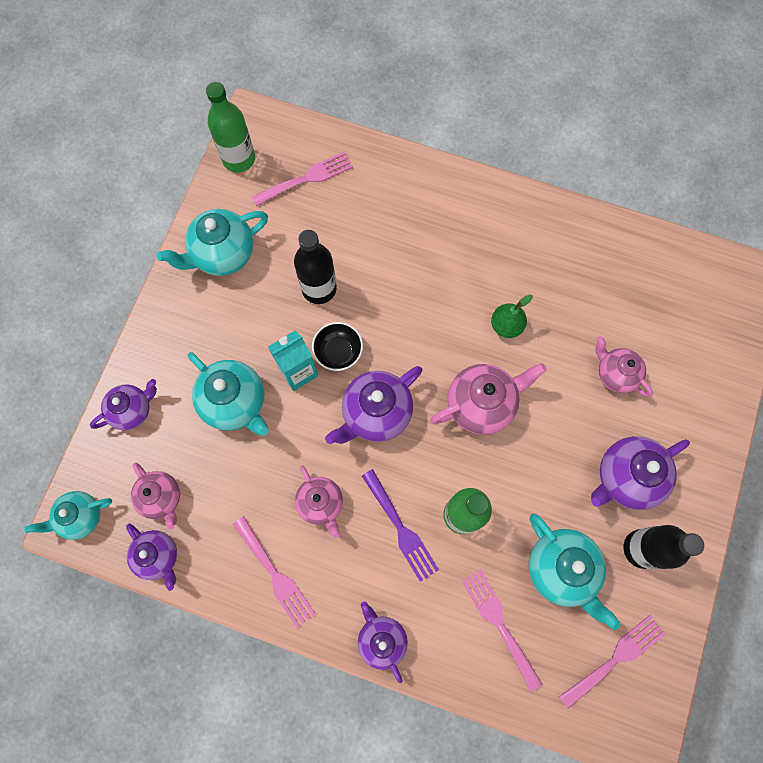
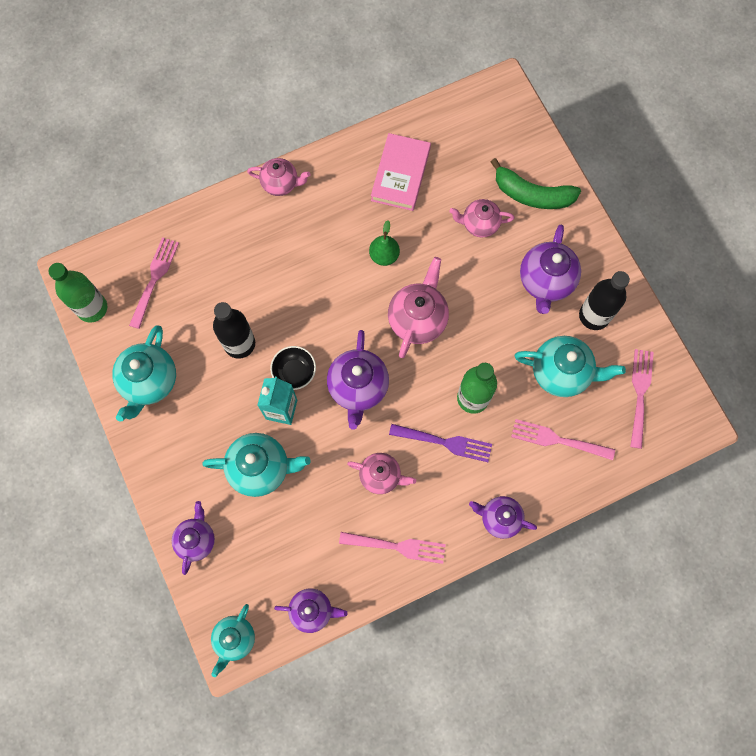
camera: 45 degrees left, 0 degrees up
(162, 498) = (275, 573): pink teapot -> pink teapot (281, 184)
(588, 271) = (400, 174): none -> pink book
(689, 391) = (532, 194): none -> green banana

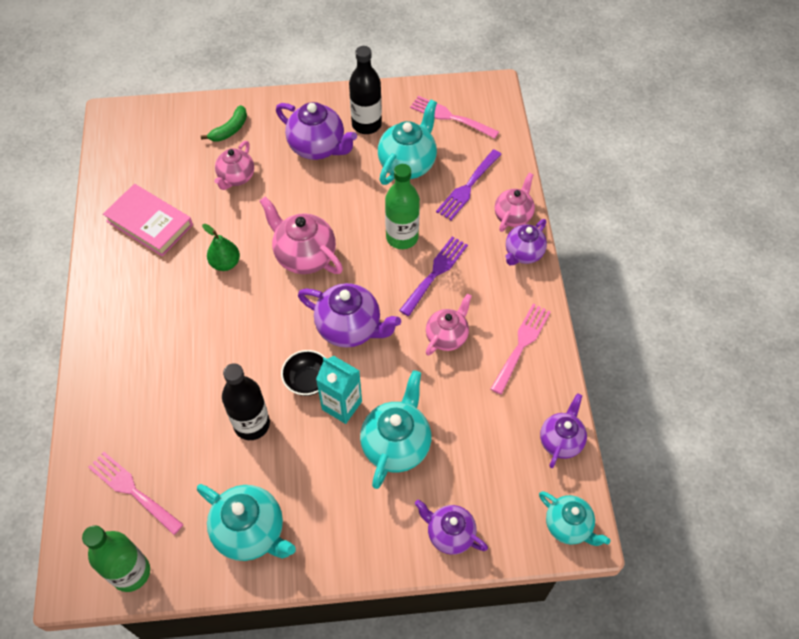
camera: 70 degrees left, 15 degrees down
(281, 184) = (96, 330): pink teapot -> pink teapot (513, 216)
(532, 194) = (230, 130): green banana -> green banana, size x0.61
(557, 440) = (468, 187): pink fork -> purple fork

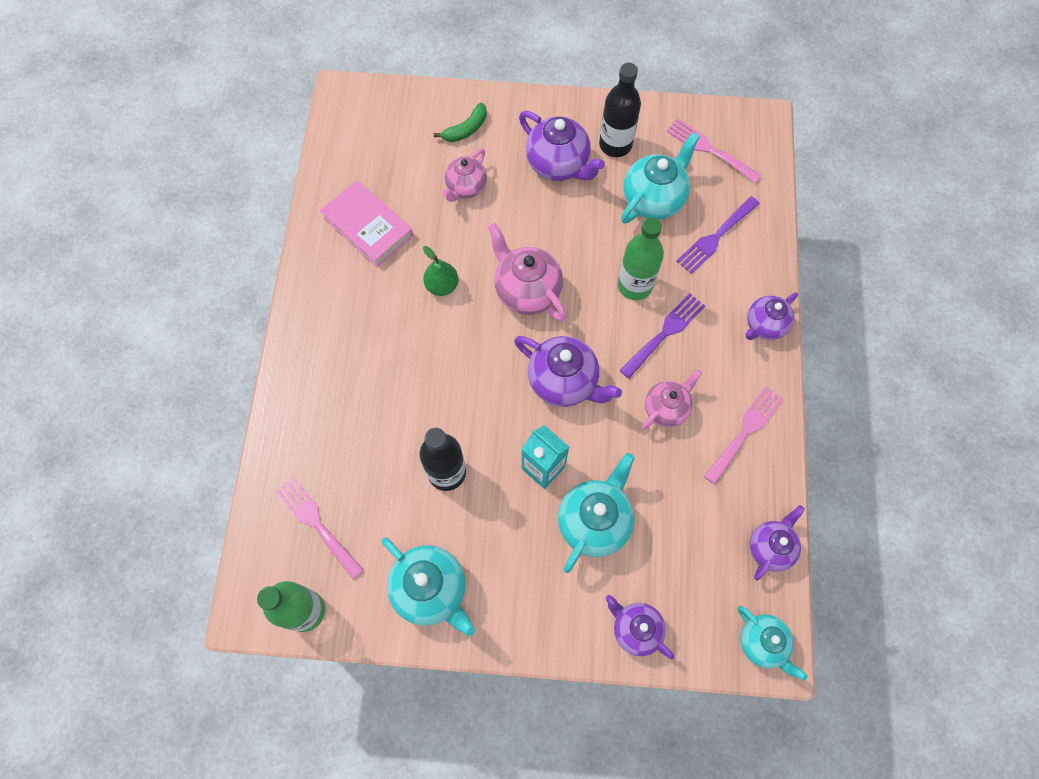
camera: 10 degrees right, 10 degrees up
(308, 381) = (511, 434): black bowl -> none
(513, 216) = (760, 279): pink teapot -> none

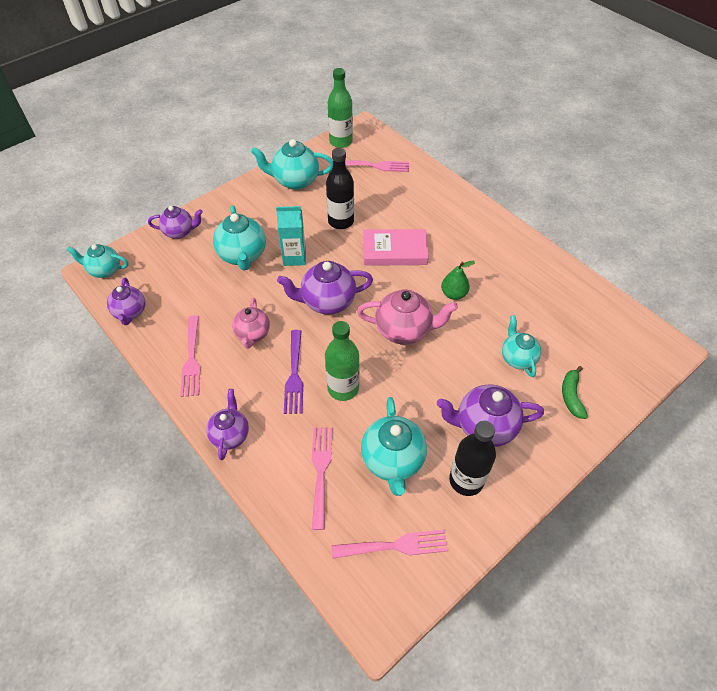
camera: 135 degrees right, 15 degrees down
(368, 226) = (535, 289): pink book -> pink book (394, 251)
(466, 187) = (517, 358): pink teapot -> turquoise teapot
(715, 237) = (320, 471): purple fork -> pink fork

